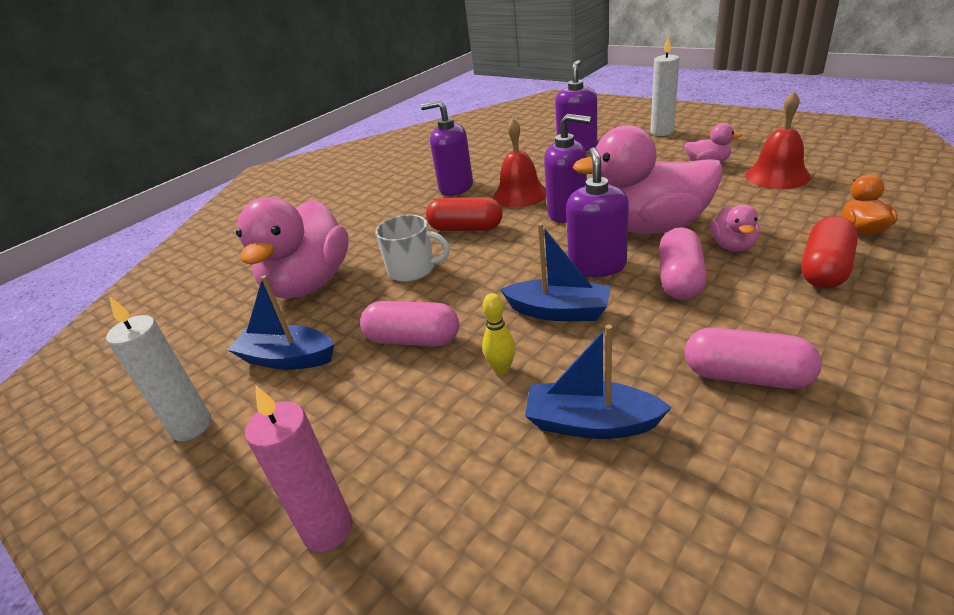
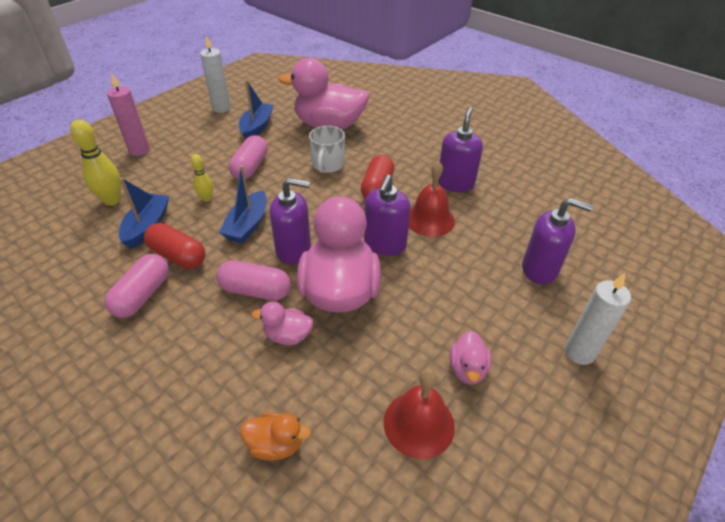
camera: 85 degrees right, 10 degrees up
(522, 512) = (112, 200): none -> yellow bowling pin
(824, 269) = (227, 383): red capsule -> red capsule (178, 256)

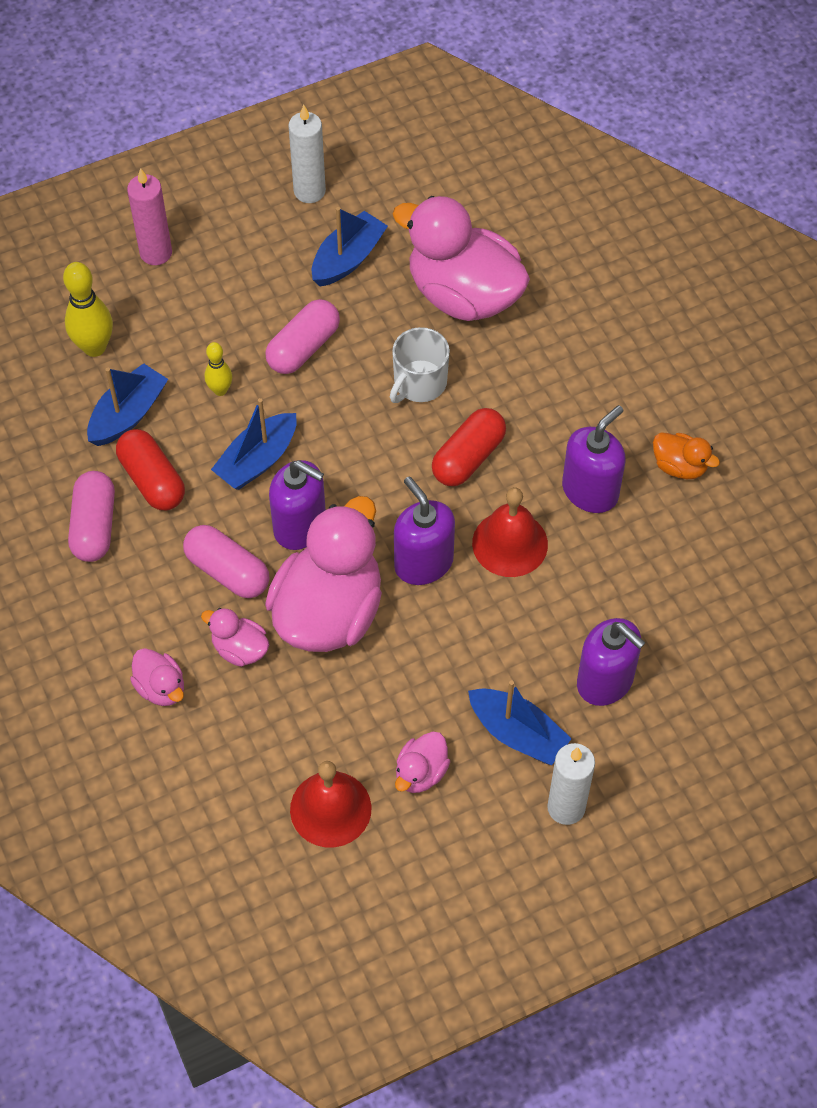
camera: 25 degrees right, 15 degrees up
(142, 295) = (94, 526): pink capsule -> pink capsule turned 45 degrees counterclockwise
(236, 385) = (161, 688): none -> pink duck
(276, 444) = (176, 768): orange duck -> orange duck (679, 466)
(385, 244) = (423, 563): purple soap dispenser -> purple soap dispenser turned 105 degrees clockwise
(512, 318) = (517, 733): none -> blue boat

